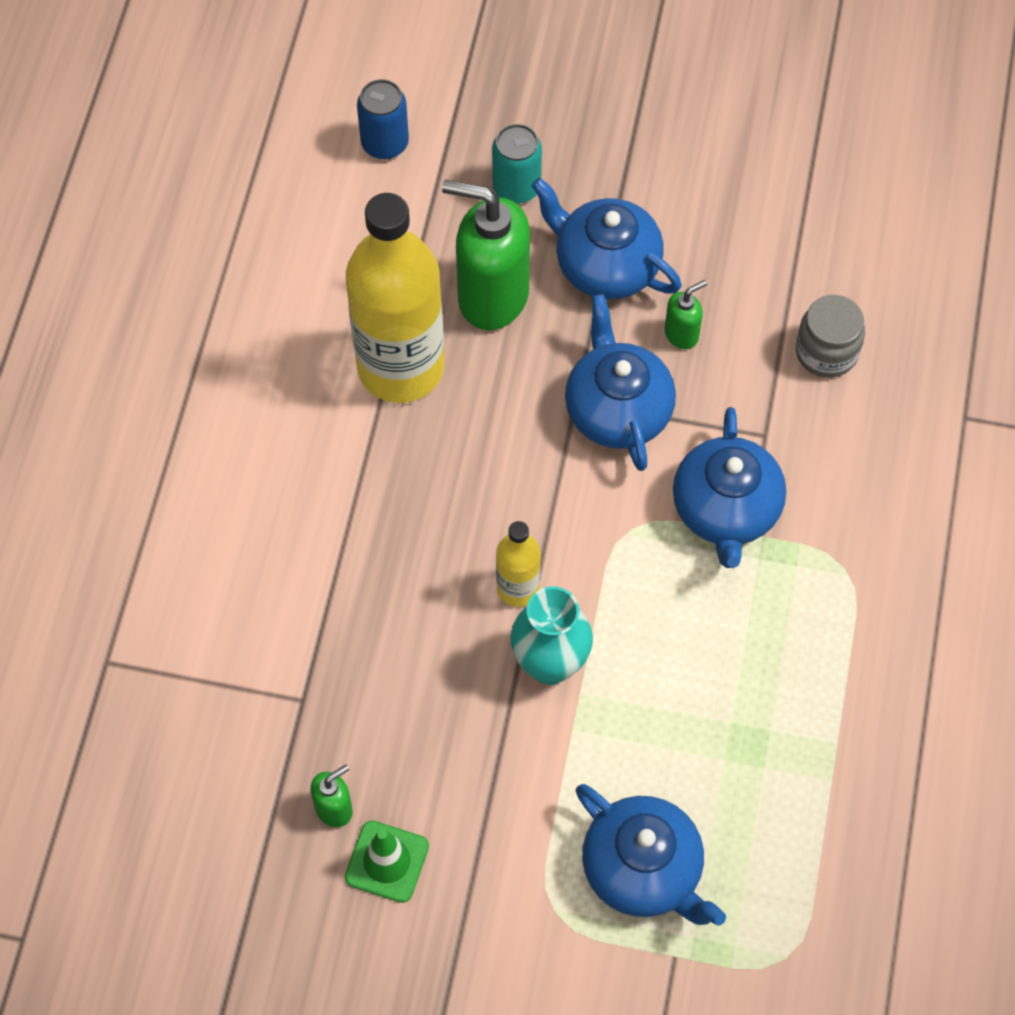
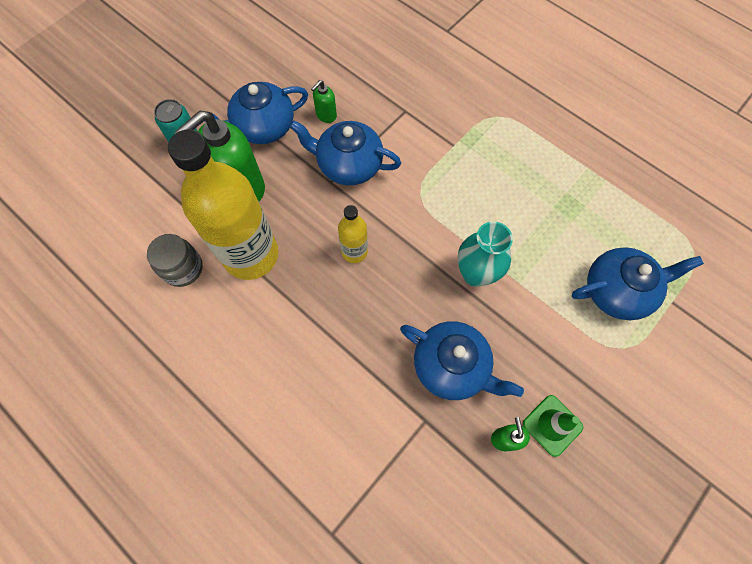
camera: 60 degrees left, 5 degrees up
(385, 143) = (108, 190): blue can -> none
(518, 588) = (422, 266): yellow bottle -> yellow bottle (354, 252)
(681, 334) = (326, 115): green soap dispenser -> green soap dispenser turned 135 degrees counterclockwise
(725, 510) = (435, 148): blue teapot -> blue teapot (451, 366)
(826, 352) = (378, 63): grey jar -> grey jar (183, 268)

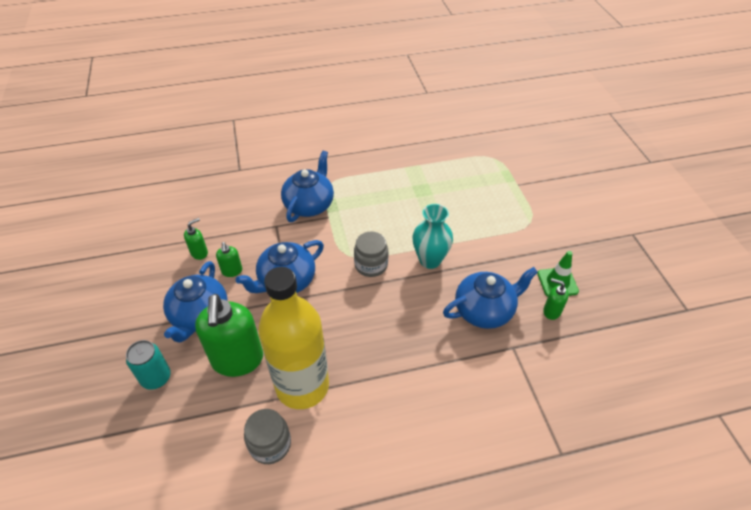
camera: 55 degrees left, 20 degrees down
(325, 76) = (199, 253): none -> green soap dispenser
(354, 252) = (358, 317): yellow bottle -> none
(424, 223) = (371, 265): none -> grey jar
(617, 291) = (493, 202): blue teapot -> blue teapot (309, 205)

